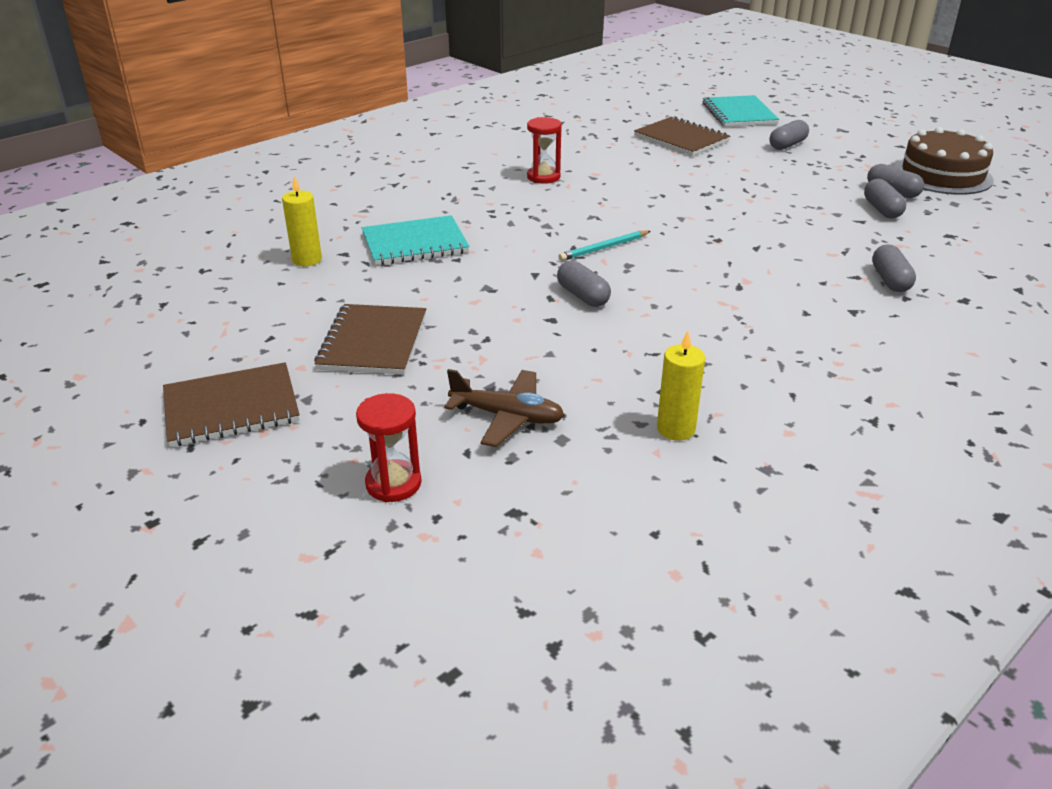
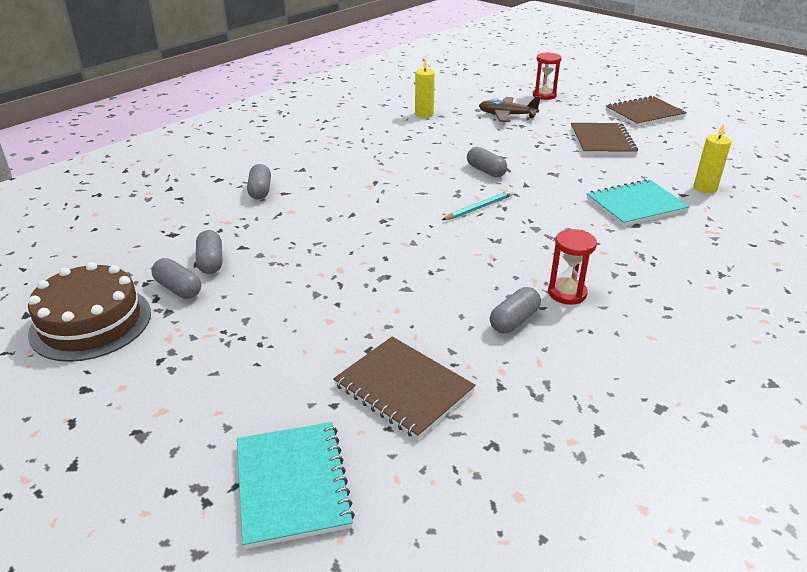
camera: 175 degrees right, 0 degrees up
(787, 145) = (251, 380): grey capsule -> grey capsule (514, 321)

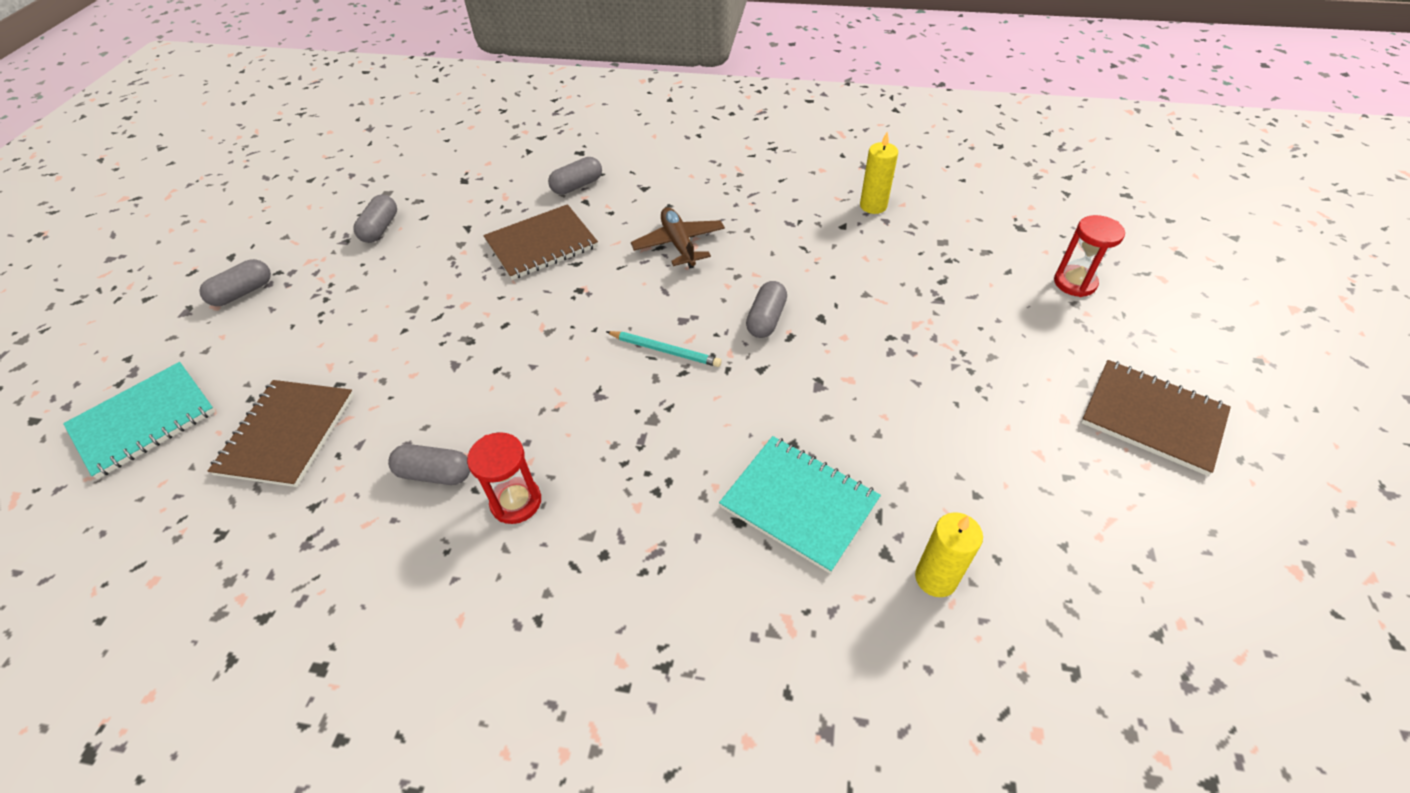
camera: 60 degrees right, 15 degrees up
(91, 322) = (313, 213): brown cake -> none
(211, 262) = (431, 223): grey capsule -> grey capsule (243, 292)
(507, 115) = (956, 274): brown plane -> brown plane (679, 244)
(602, 141) = (980, 400): brown notebook -> brown notebook (541, 244)

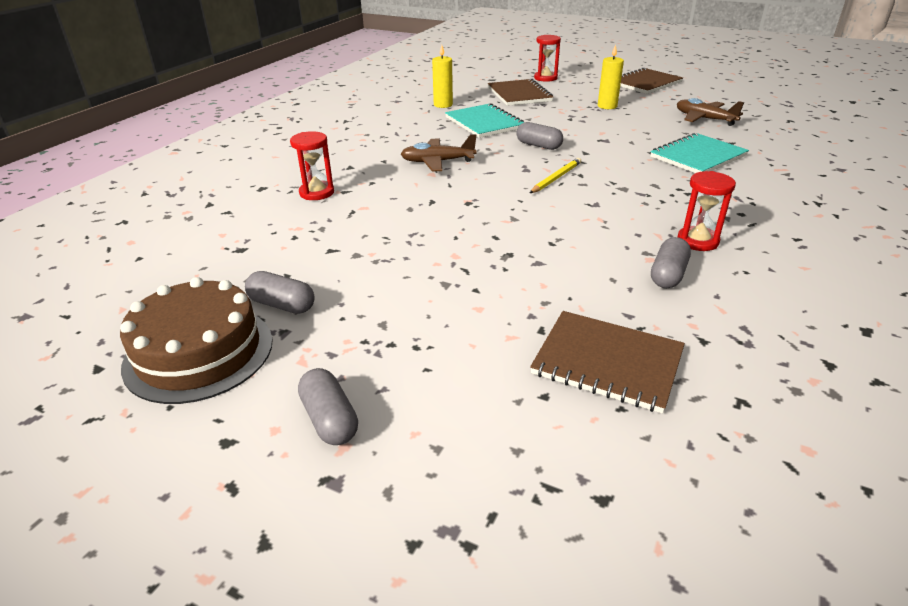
camera: 75 degrees left, 15 degrees down
(144, 421) = (559, 497): turquoise notebook -> turquoise notebook (484, 123)
(323, 212) = (199, 352): none -> brown cake
(541, 244) = (392, 214): brown notebook -> brown notebook (519, 94)
(577, 186) = (317, 193): grey capsule -> red hourglass
(664, 350) = (556, 178): turquoise pencil -> yellow pencil
(935, 578) = (745, 135): yellow candle -> yellow candle (607, 106)
(991, 515) = (704, 119): none -> brown plane

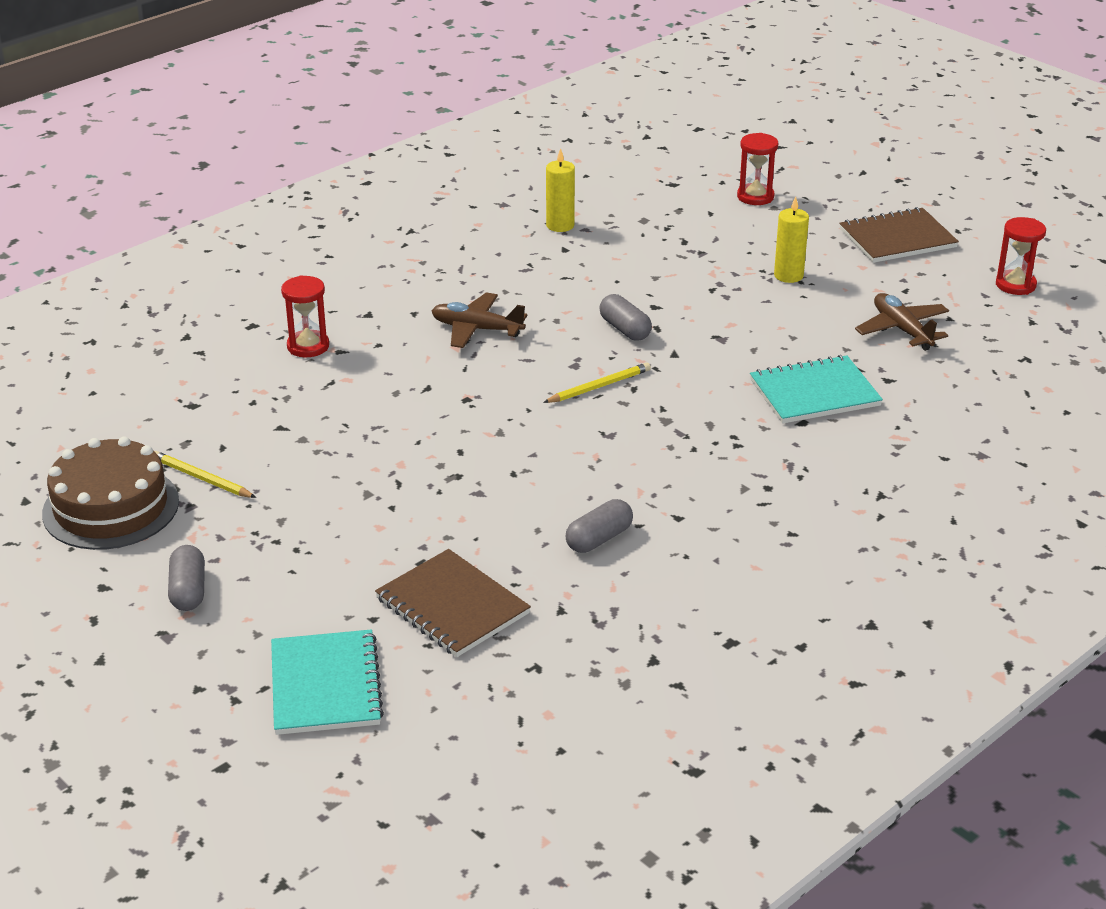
camera: 20 degrees right, 0 degrees up
(282, 305) = (202, 478): grey capsule -> yellow pencil
(484, 123) = (588, 273): turquoise notebook -> turquoise notebook (325, 685)
(519, 94) = (684, 225): brown notebook -> none
(697, 241) = (675, 509): red hourglass -> red hourglass (1015, 285)

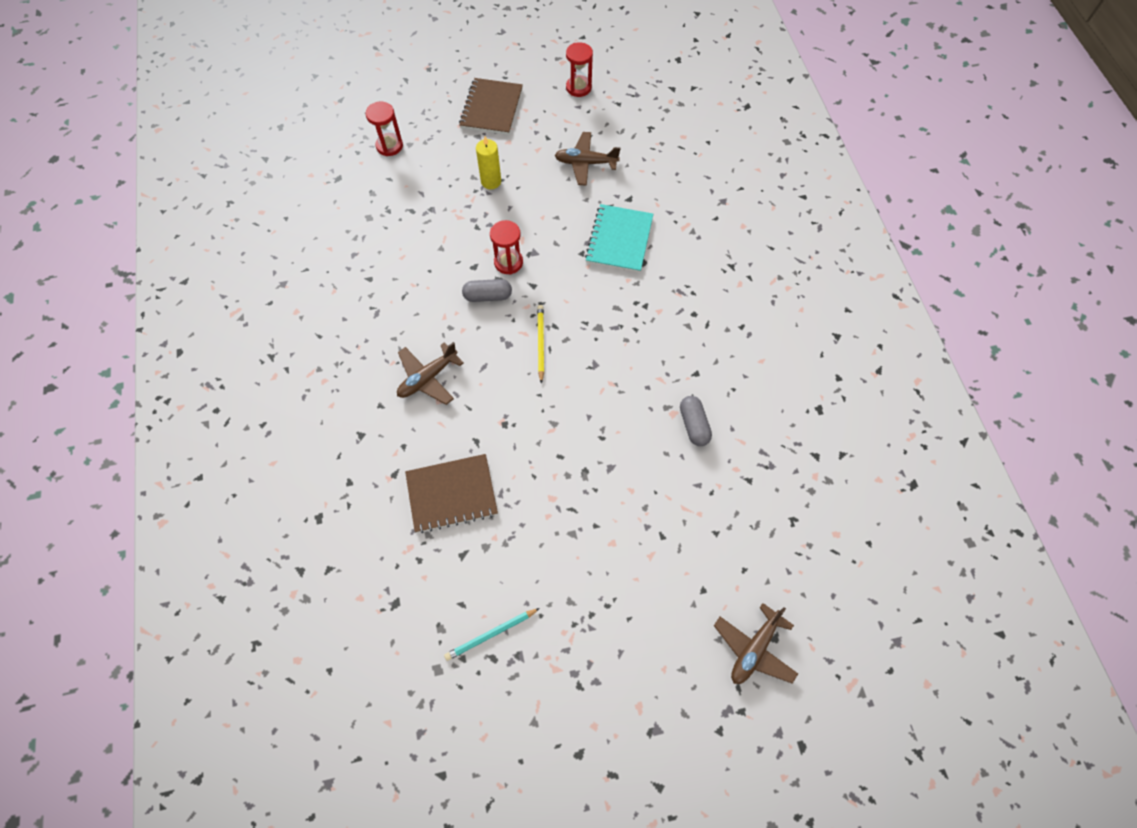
camera: 60 degrees left, 30 degrees up
(111, 507) = (488, 713): brown cake -> none
(188, 591) = (614, 696): grey capsule -> none
(202, 478) = (491, 634): yellow pencil -> turquoise pencil
(308, 346) = (374, 492): red hourglass -> red hourglass (508, 262)
(325, 685) = (754, 648): turquoise notebook -> brown plane
(452, 606) = (715, 538): brown notebook -> brown notebook (451, 494)
(560, 225) = (337, 266): yellow candle -> none

